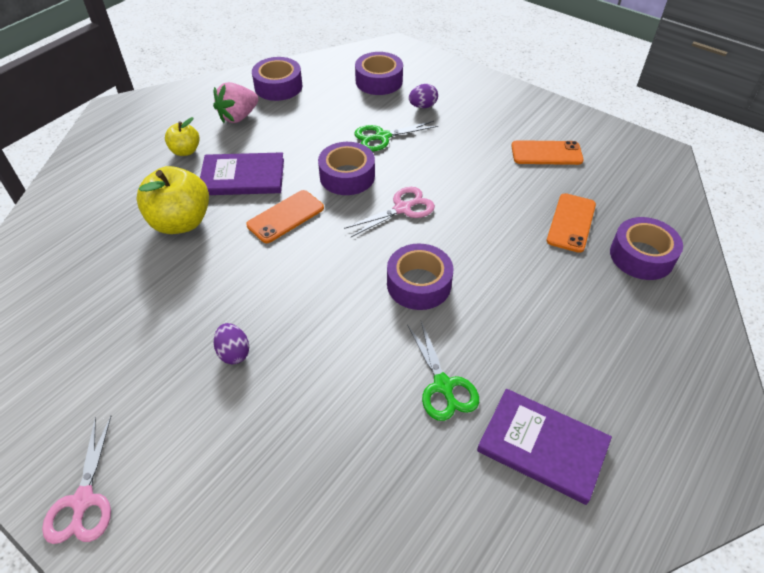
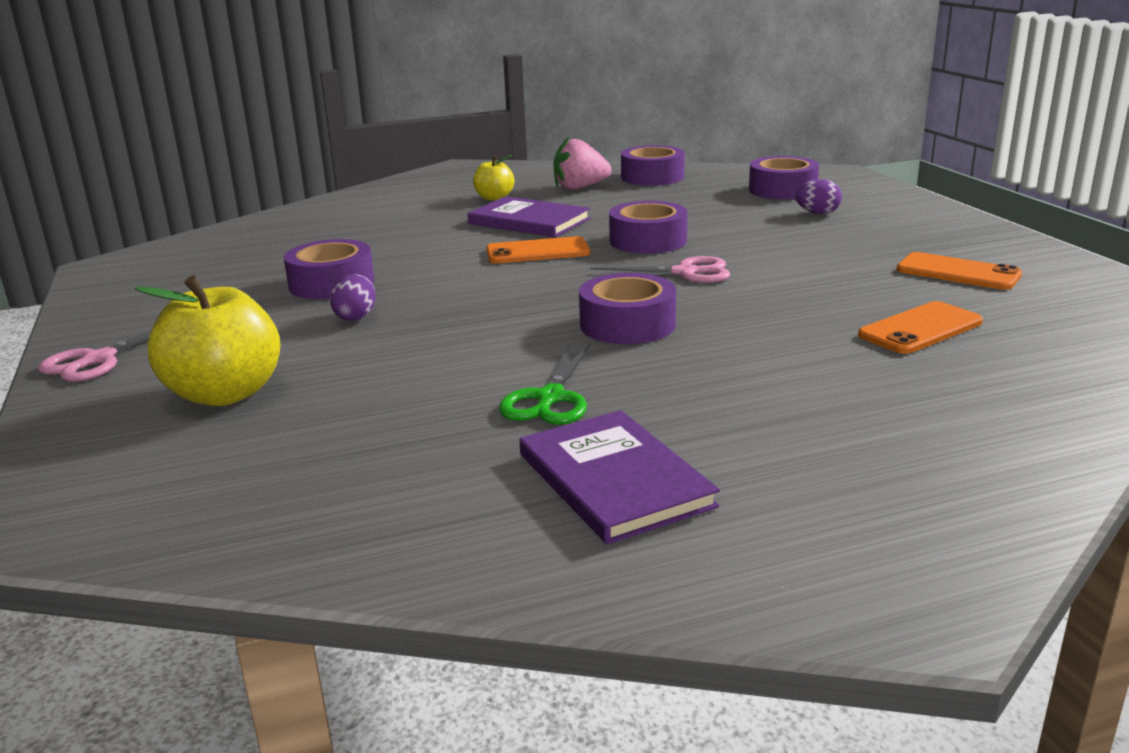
camera: 35 degrees right, 25 degrees down
(181, 222) = (426, 235): yellow apple -> yellow apple (225, 394)
(382, 137) = (731, 224): green scissors -> none
(641, 256) = (1006, 379): purple tape -> purple tape (331, 284)

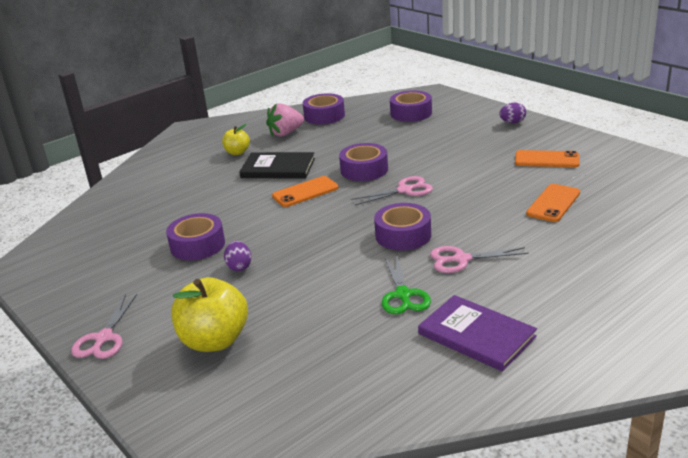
camera: 20 degrees left, 5 degrees up
(529, 221) = (278, 168): purple book -> black book
(690, 372) = (461, 259): none -> pink scissors
(817, 213) = (444, 129): purple egg -> purple egg (512, 122)

